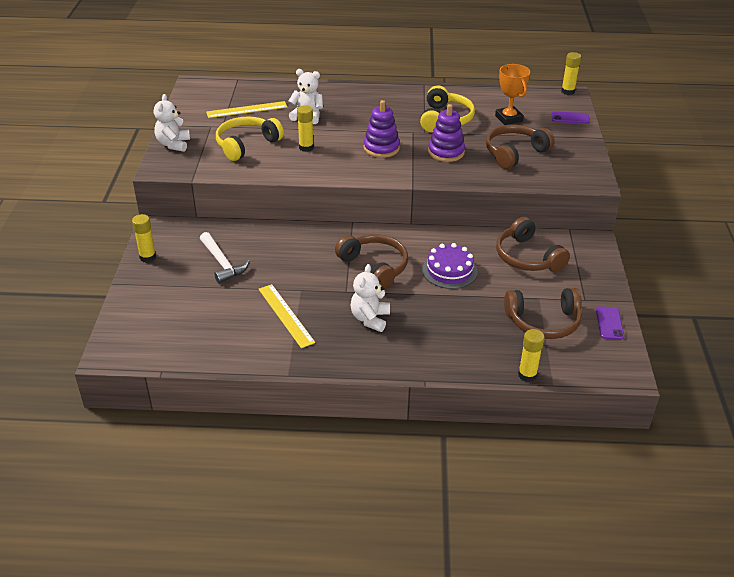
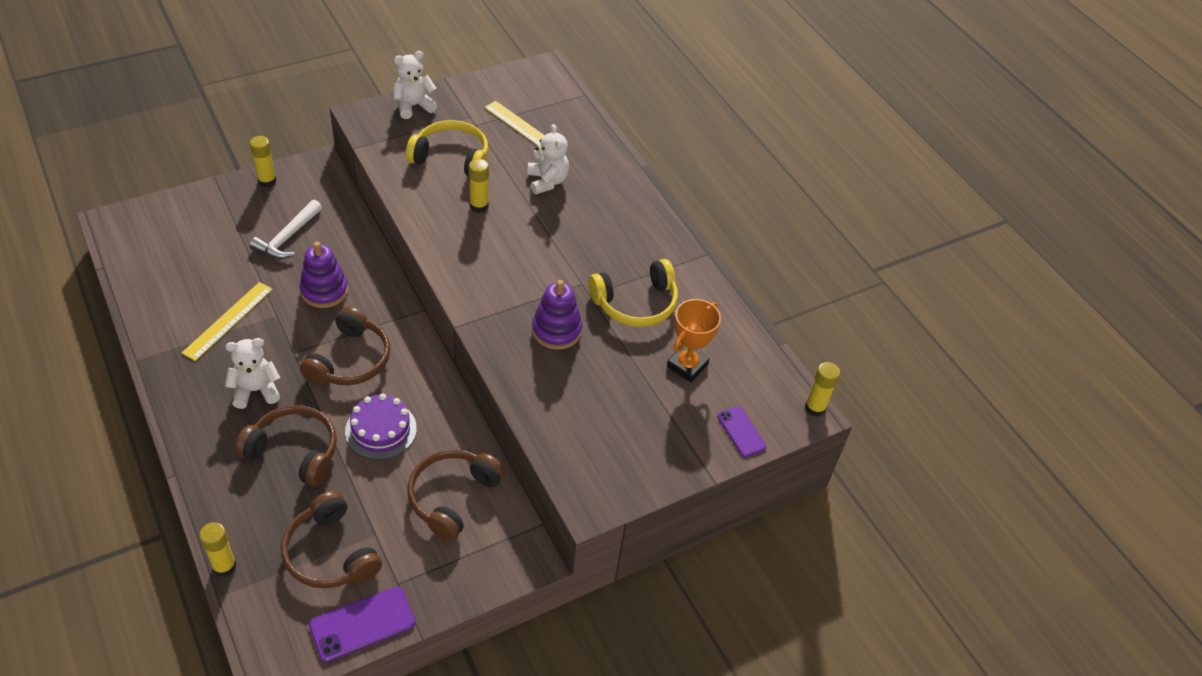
camera: 55 degrees right, 10 degrees up
(381, 148) = (523, 269): purple stacking toy -> purple stacking toy (324, 291)
(514, 153) = (603, 398): brown headphones -> brown headphones (294, 451)
(609, 323) = (362, 624): purple phone -> purple phone, size x1.58

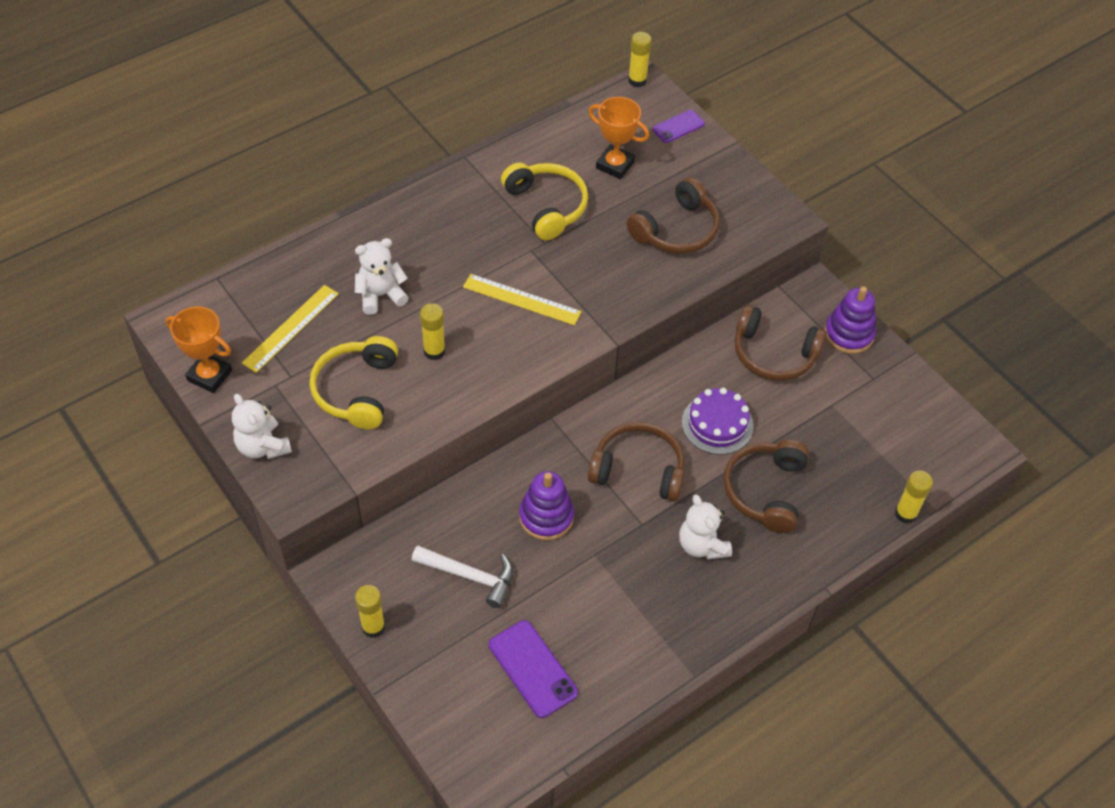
camera: 95 degrees left, 5 degrees up
(228, 320) = (614, 600): yellow ruler -> yellow ruler (521, 299)
(330, 553) = (863, 434): brown headphones -> brown headphones (676, 230)
(362, 624) = (919, 396): purple phone -> purple phone (532, 669)
(488, 85) = (209, 375): none -> orange trophy
(556, 330) = (599, 263): purple stacking toy -> purple stacking toy (849, 334)

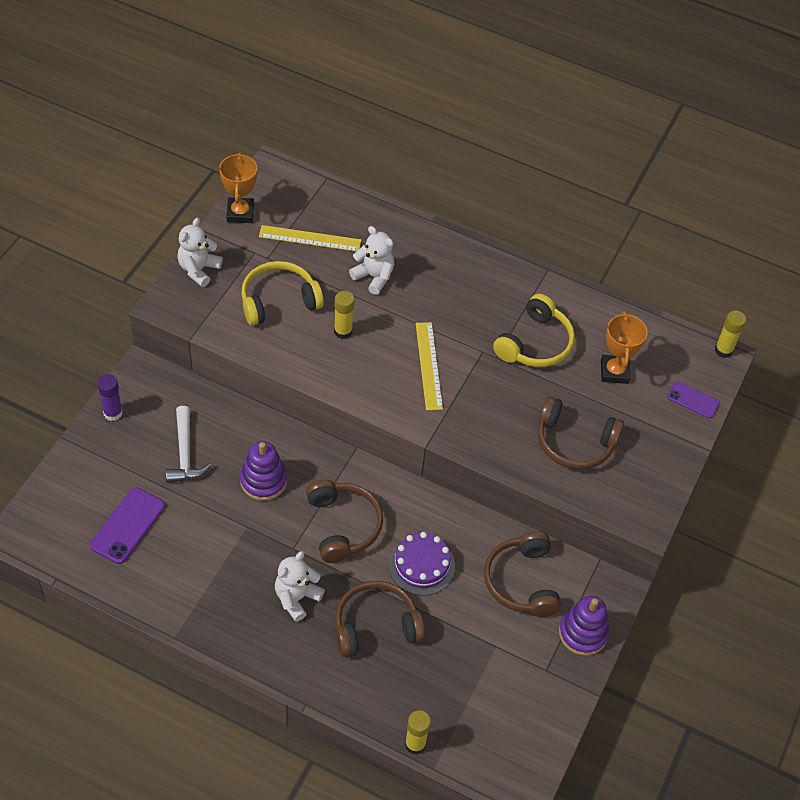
camera: 60 degrees right, 0 degrees up
(373, 627) = (113, 413): yellow glue stick -> purple glue stick

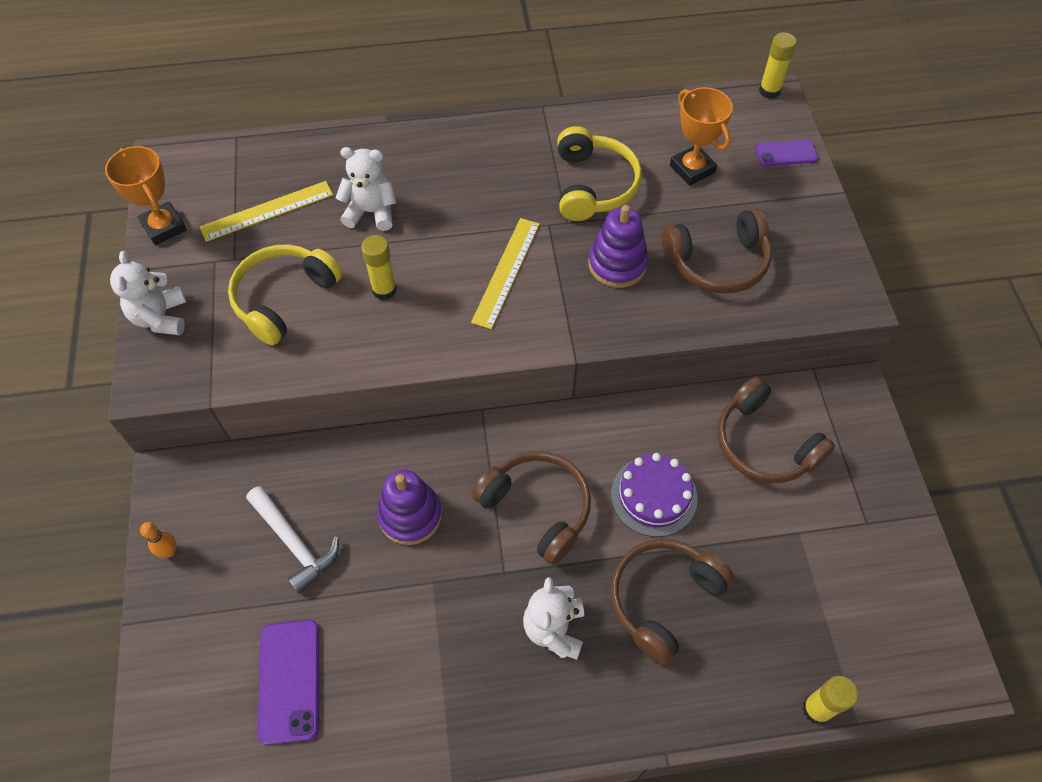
camera: 30 degrees left, 5 degrees up
(113, 413) = (169, 551): purple glue stick -> orange bowling pin
(429, 365) = (506, 272): yellow ruler -> yellow ruler turned 60 degrees clockwise
(583, 633) = (865, 458): purple stacking toy -> purple stacking toy (617, 264)

